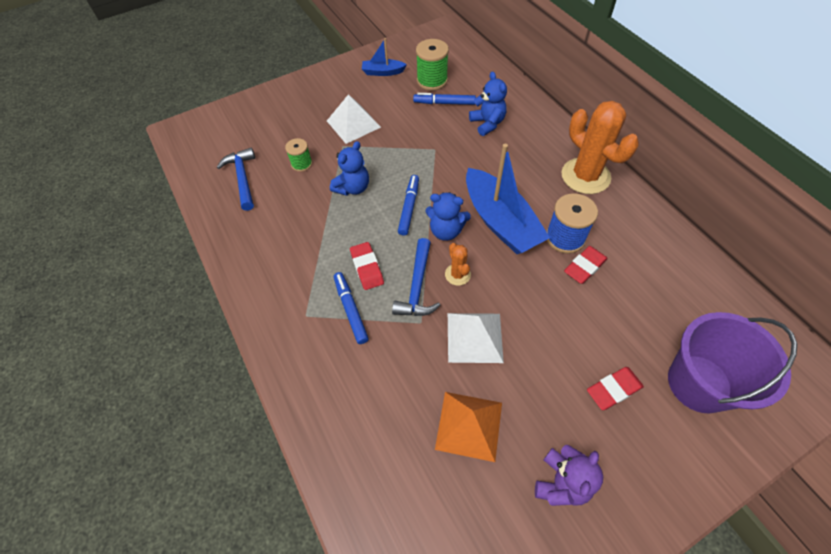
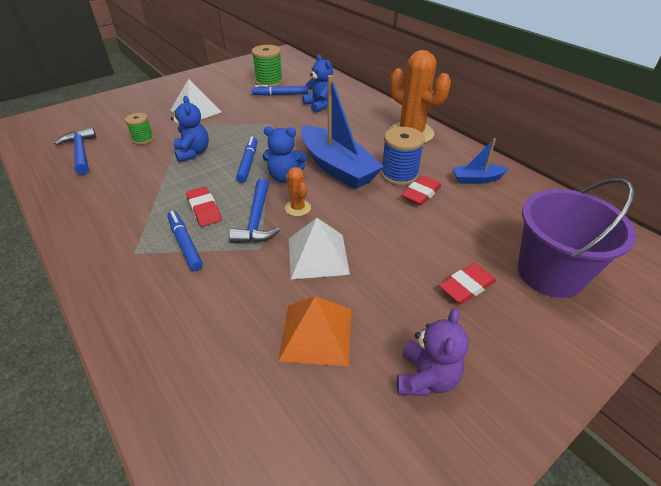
camera: 10 degrees left, 15 degrees down
(353, 188) = (193, 153): blue teddy bear -> blue teddy bear turned 45 degrees counterclockwise
(383, 72) = (225, 79): blue boat -> blue boat (476, 179)

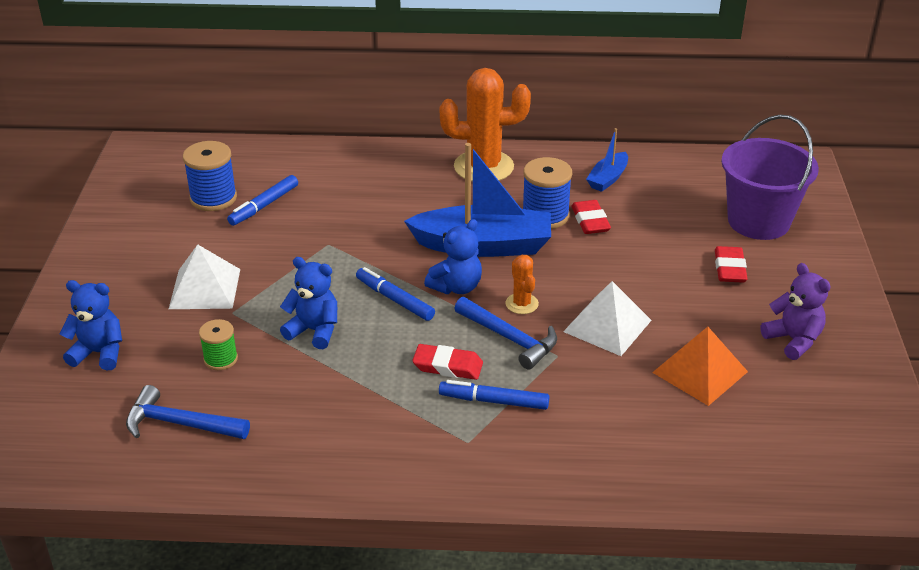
camera: 50 degrees left, 5 degrees down
(269, 82) = (213, 198): green spool -> blue spool
(297, 208) = (522, 304): orange cactus -> orange cactus turned 60 degrees clockwise
(320, 105) = (336, 191): blue teddy bear -> blue teddy bear (99, 353)

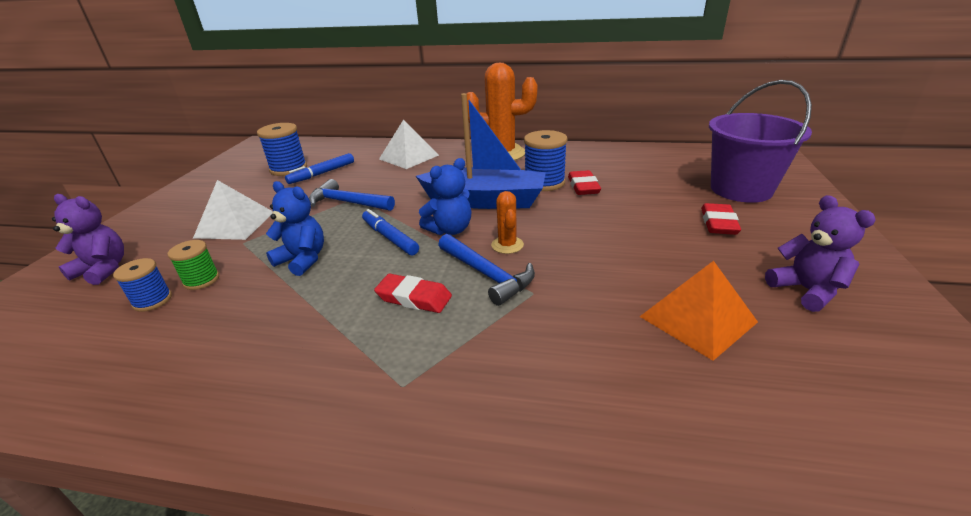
camera: 10 degrees right, 5 degrees down
(99, 353) = (103, 270): blue teddy bear -> purple teddy bear
(180, 424) = (110, 341): blue hammer -> blue hammer (347, 203)
(187, 383) = (152, 300): none -> blue spool
(494, 401) = (450, 338): blue marker -> none
(607, 325) = (591, 267): white pyramid -> white pyramid (409, 157)
(608, 178) = (601, 161): blue boat -> none

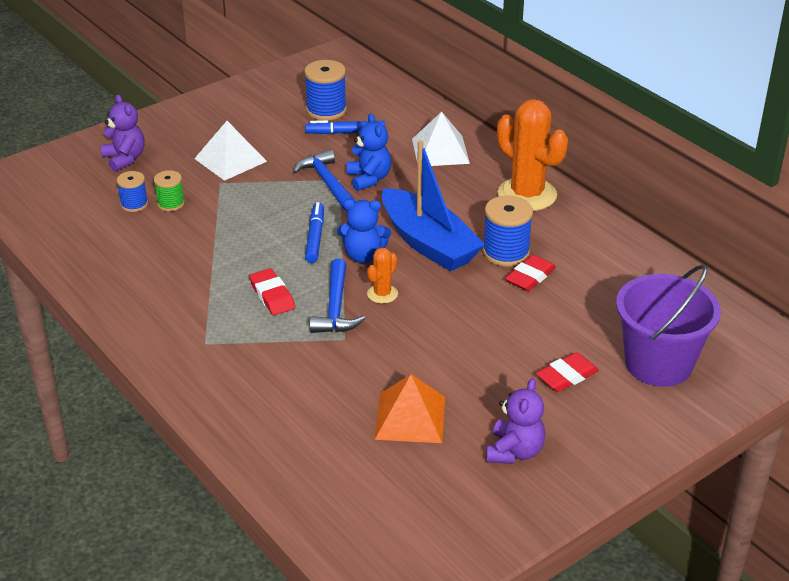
camera: 40 degrees right, 5 degrees up
(303, 260) = (241, 223): blue teddy bear -> blue teddy bear (369, 179)

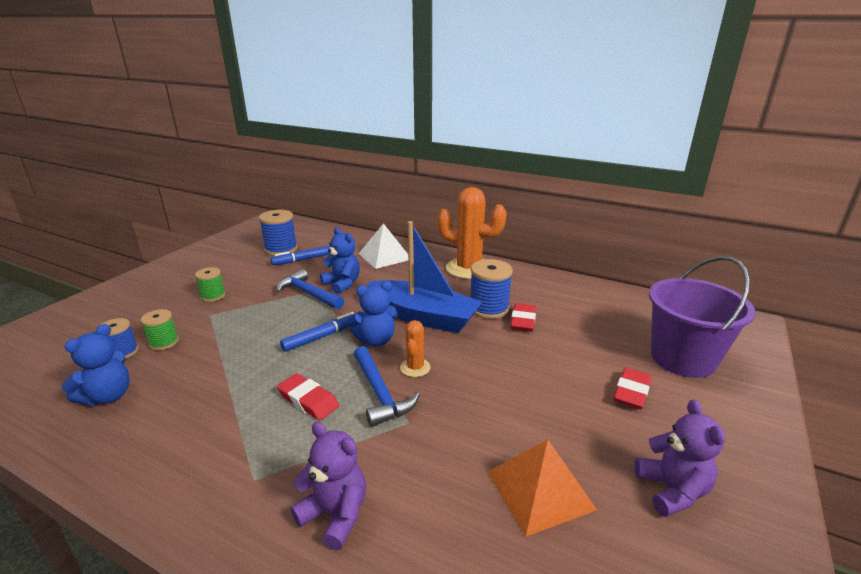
camera: 25 degrees left, 10 degrees down
(116, 244) = (108, 396): none -> blue teddy bear
(125, 159) = (104, 316): purple teddy bear -> purple teddy bear (335, 514)
(230, 160) = (213, 296): white pyramid -> green spool
(315, 237) = (322, 336): blue marker -> blue marker turned 75 degrees clockwise

